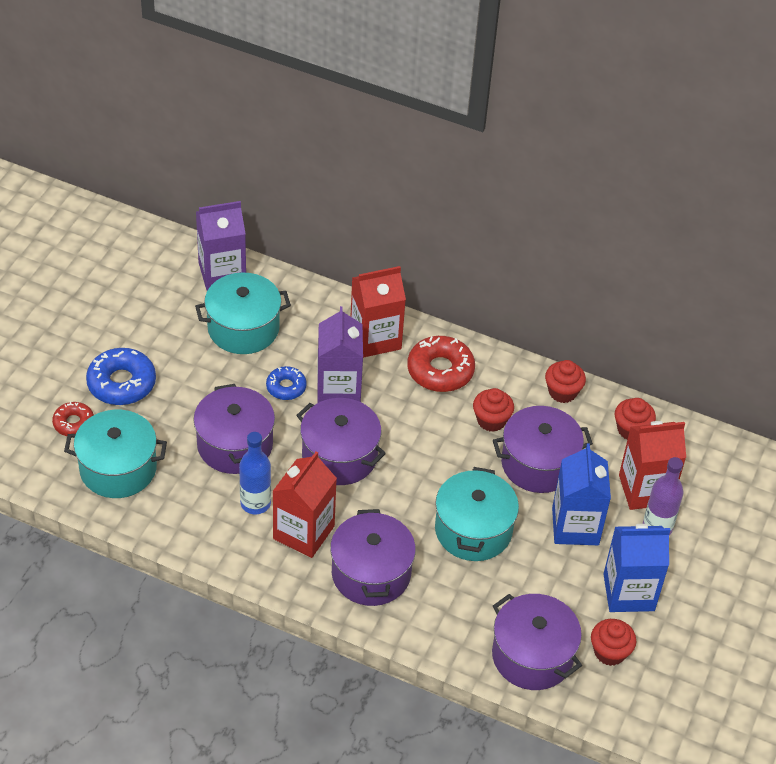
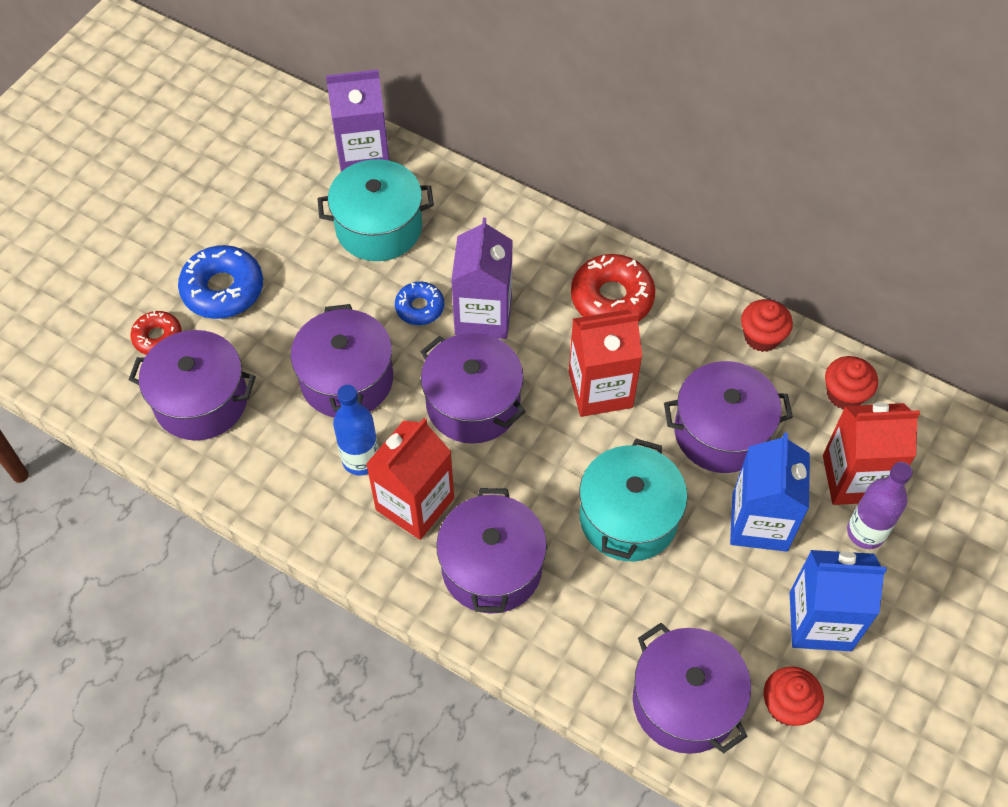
camera: 10 degrees right, 10 degrees up
(118, 468) = (201, 401): turquoise pot -> purple pot
(375, 338) = (537, 251): red carton -> red carton (600, 389)
(491, 420) = (668, 369): red cupcake -> none

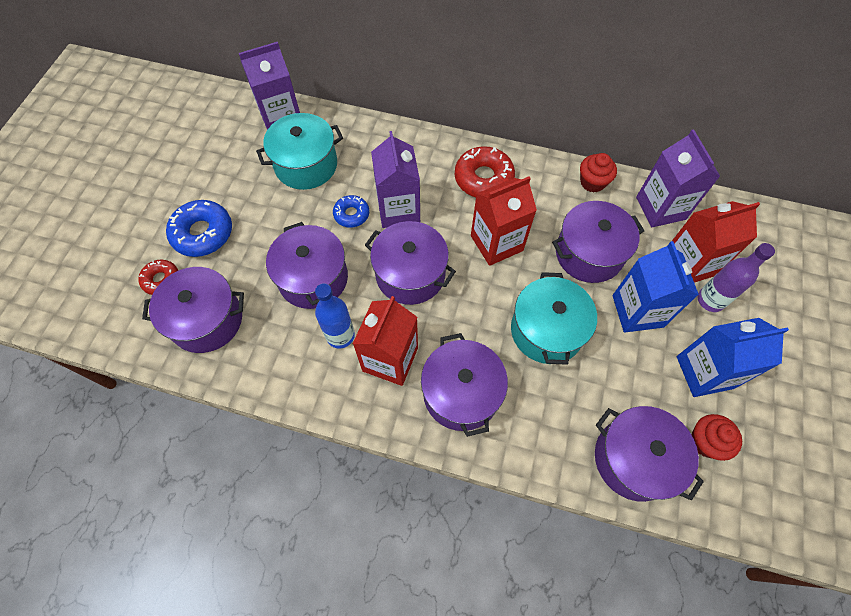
camera: 15 degrees left, 5 degrees up
(844, 394) = (660, 208): red cupcake -> purple carton

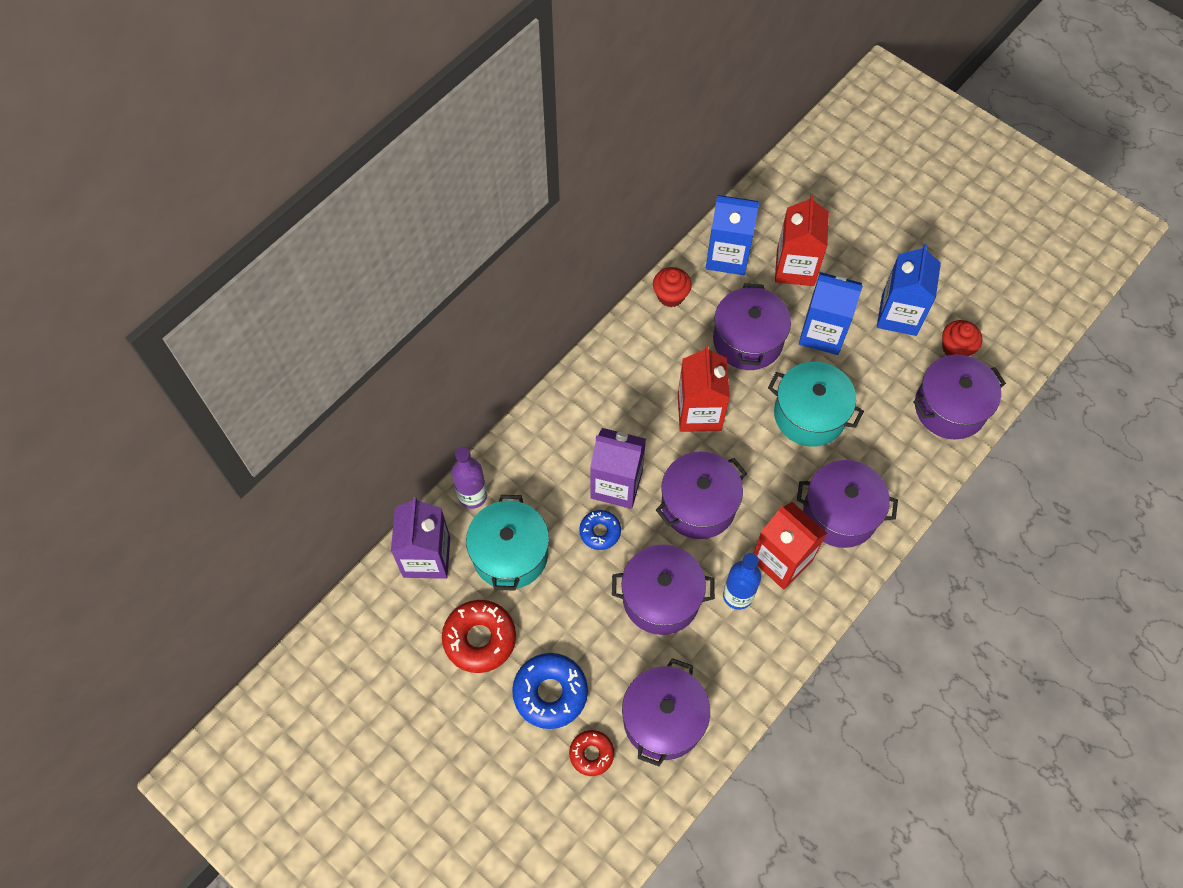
camera: 65 degrees left, 0 degrees up
(483, 178) = (617, 388): red donut -> red donut (480, 639)
(660, 208) = (727, 256): purple carton -> blue carton
(710, 300) = (837, 272): purple bottle -> purple bottle (472, 496)

